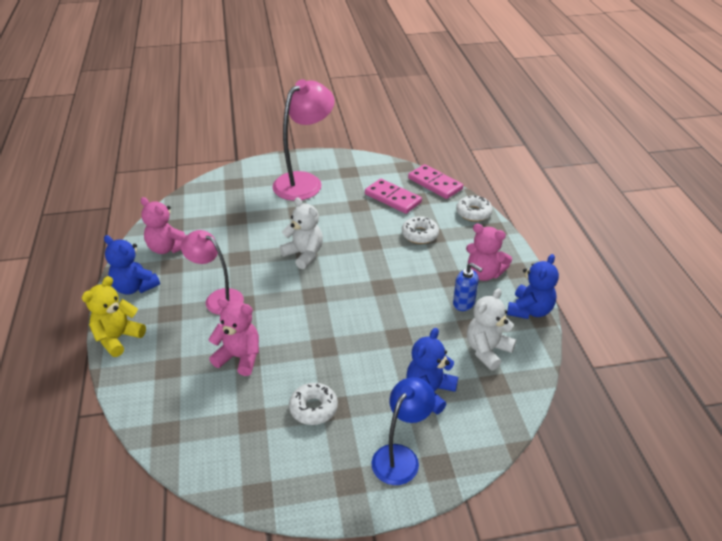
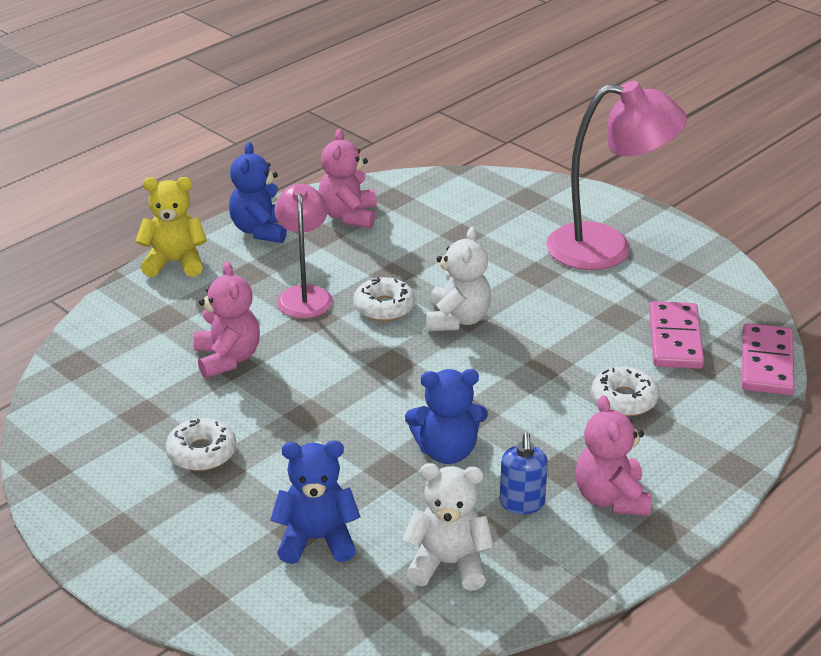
camera: 55 degrees right, 5 degrees down
(400, 456) = (188, 558): blue lamp -> none
(473, 213) = (745, 431): white donut -> white donut (384, 307)
(529, 310) = (581, 577): blue teddy bear -> blue teddy bear (447, 451)

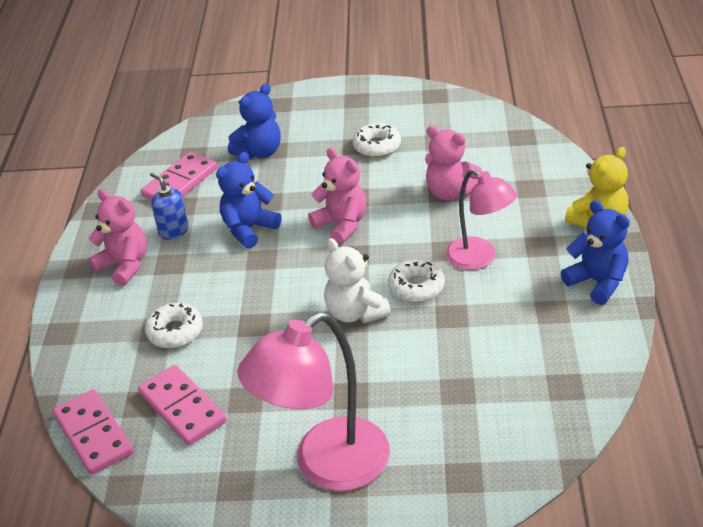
camera: 140 degrees right, 5 degrees up
(349, 216) = (564, 341): pink teddy bear -> pink teddy bear (342, 225)
(448, 564) = (180, 182): white teddy bear -> pink domino

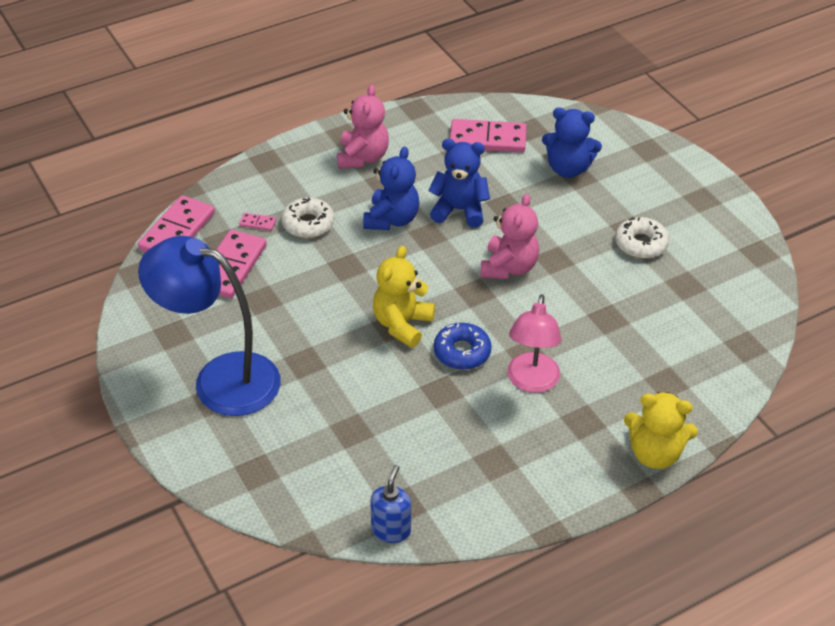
camera: 55 degrees right, 5 degrees up
(140, 368) = (258, 223): none -> pink domino
(173, 231) = (423, 165): blue soap dispenser -> blue soap dispenser (391, 530)
(326, 466) = (220, 379): pink lamp -> blue lamp
(355, 313) = (402, 324): white teddy bear -> yellow teddy bear
(416, 287) = (462, 352): white donut -> blue donut
(450, 192) = (612, 324): pink teddy bear -> none
(597, 282) = (559, 483): blue teddy bear -> blue teddy bear (391, 219)

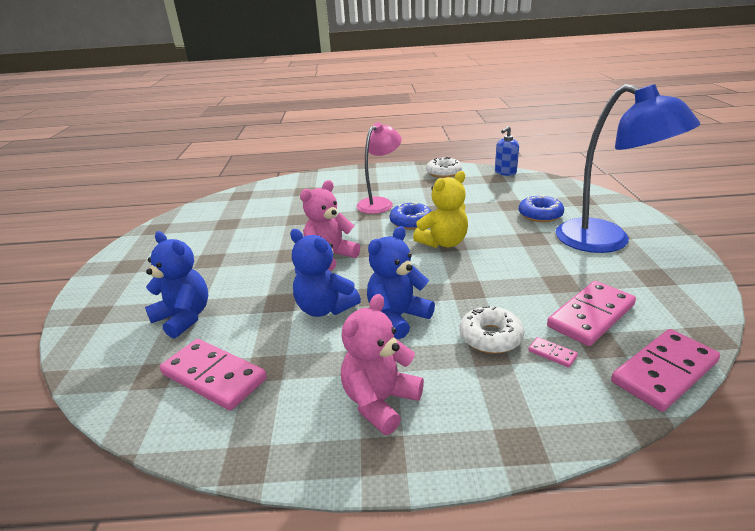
camera: 150 degrees left, 15 degrees down
(306, 414) = (540, 215): none -> blue donut
(641, 244) = (217, 249): white donut -> white donut (444, 173)
(654, 454) = (345, 173): yellow teddy bear -> none

